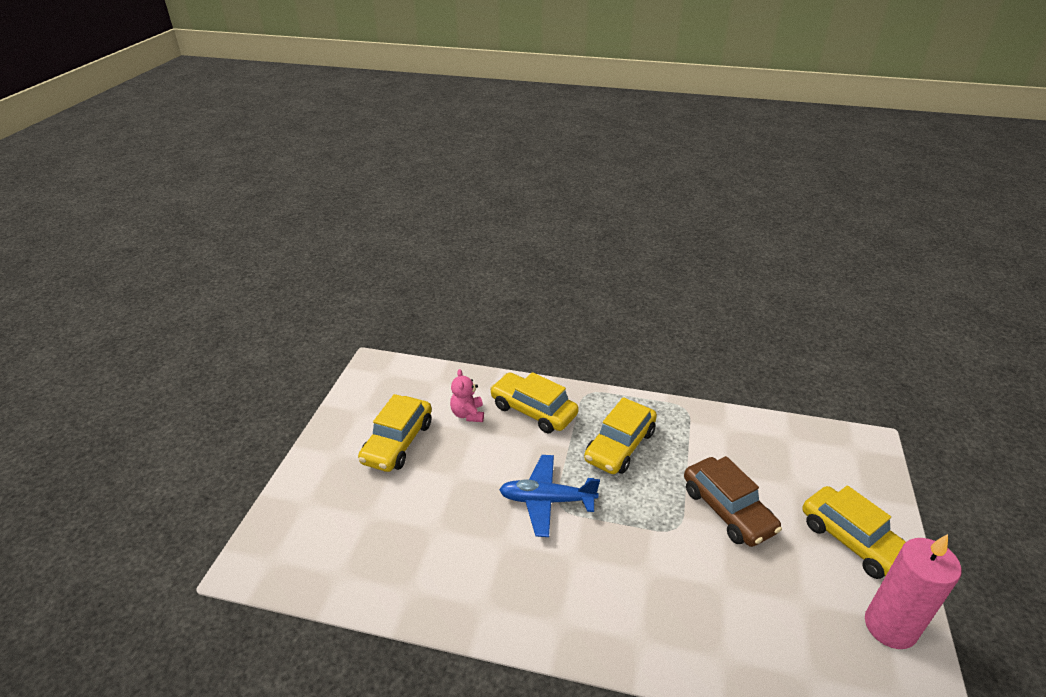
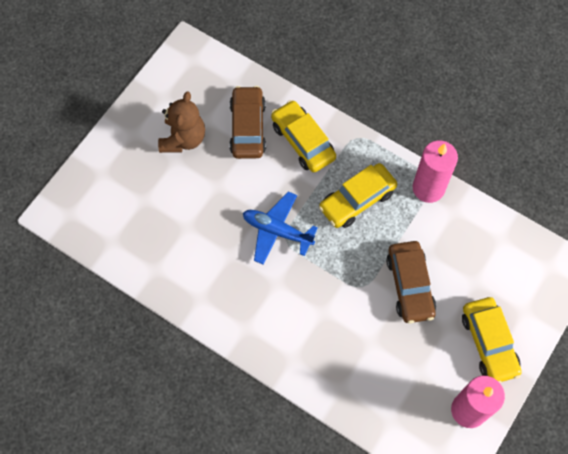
camera: 20 degrees right, 30 degrees up
(397, 442) = (183, 138): yellow car -> brown teddy bear
(468, 414) = (248, 128): pink teddy bear -> brown car
(686, 415) = (428, 188): none -> pink candle

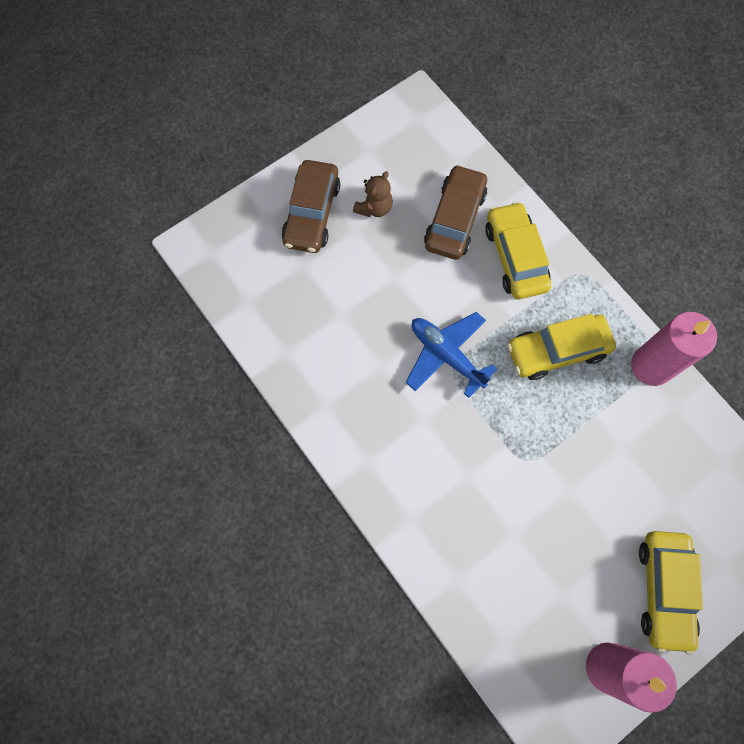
camera: 20 degrees right, 5 degrees up
(183, 138) = (374, 207): brown teddy bear -> brown teddy bear, size x0.63
(409, 285) = (586, 480): brown car -> brown car (311, 213)

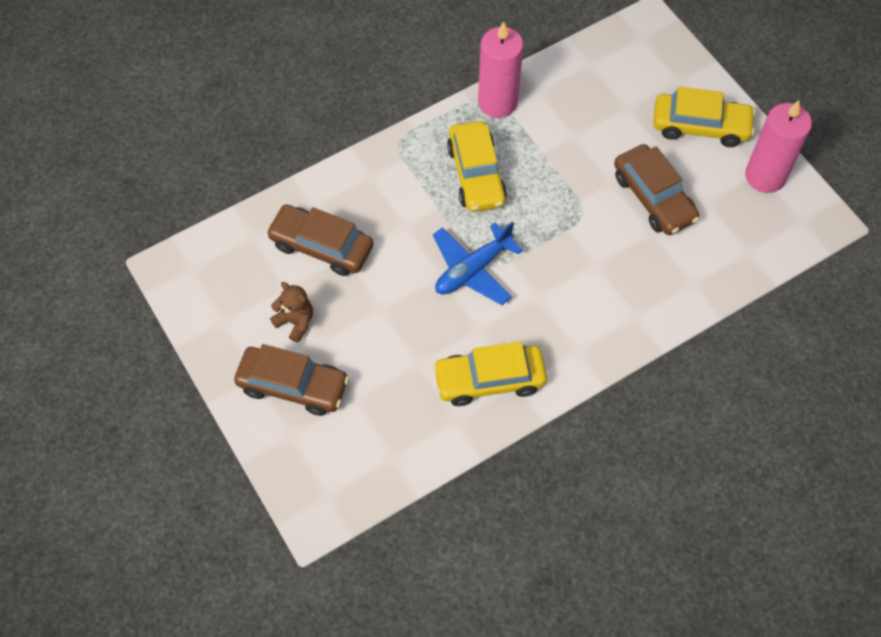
camera: 85 degrees left, 10 degrees down
(515, 257) = (372, 197): yellow car -> yellow car (489, 380)
(558, 536) = (653, 198): none -> brown car

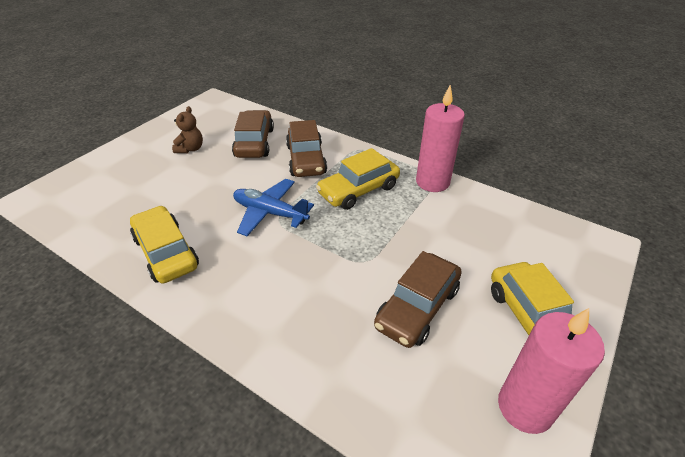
camera: 65 degrees right, 20 degrees down
(293, 386) = (139, 161): brown car -> brown car (306, 159)

